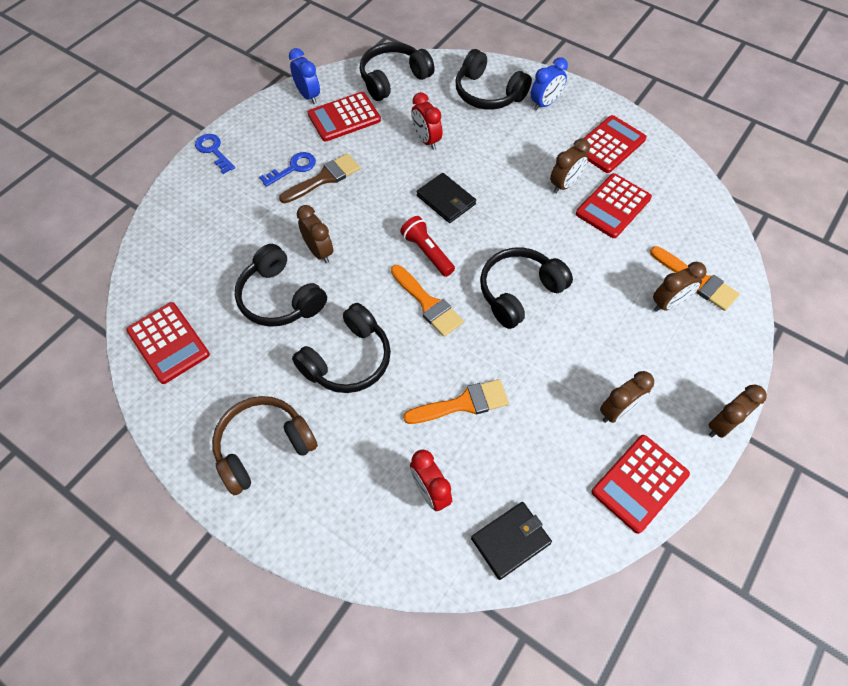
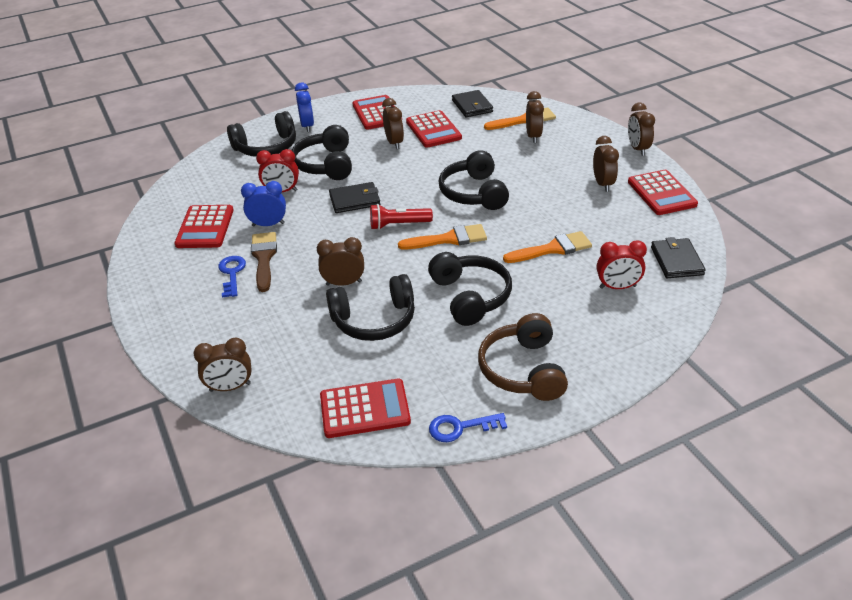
camera: 60 degrees left, 20 degrees down
(160, 240) = (230, 387): none -> brown clock
(213, 151) = (152, 320): blue key -> blue key (460, 427)
(308, 95) = (152, 241): blue clock -> blue clock (268, 224)
(393, 79) = (192, 188): black headphones -> black headphones (325, 164)
(463, 403) = (552, 249): orange brush -> orange brush turned 60 degrees clockwise
(688, 219) = (472, 106): none -> black wallet

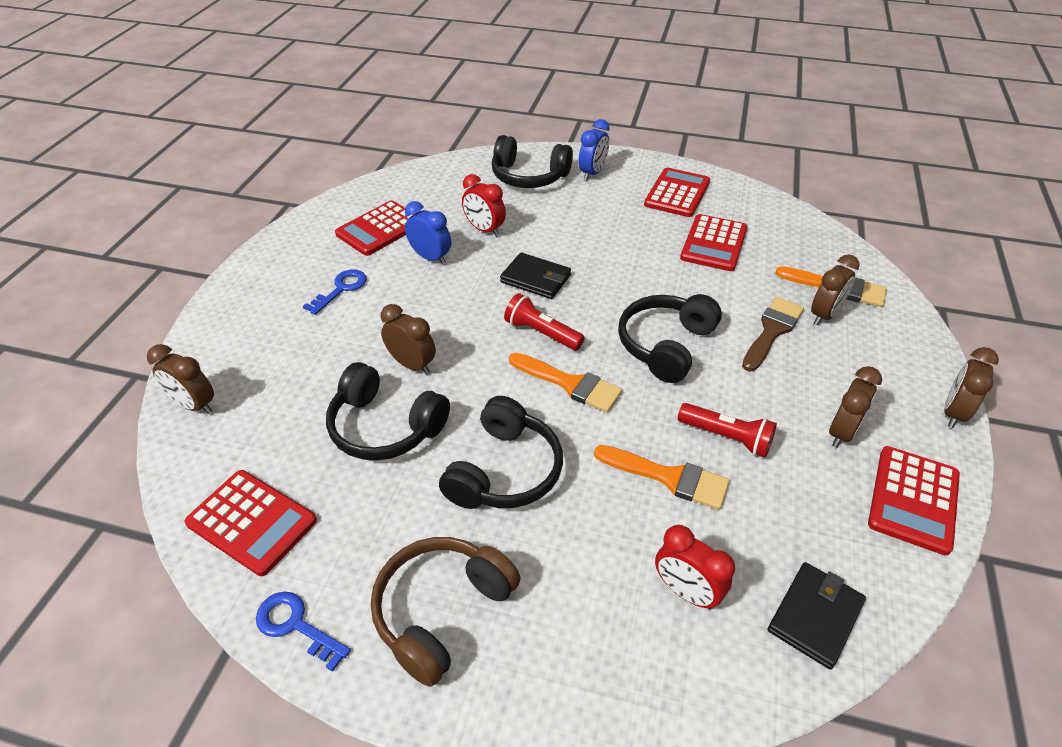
camera: 40 degrees right, 5 degrees up
(264, 258) = (383, 290): brown brush -> brown brush (772, 331)
(325, 164) = (558, 223): black headphones -> none
(394, 143) = (654, 236): brown clock -> none
(472, 106) = (794, 237): black wallet -> none
(556, 216) = (726, 437): none -> red flashlight

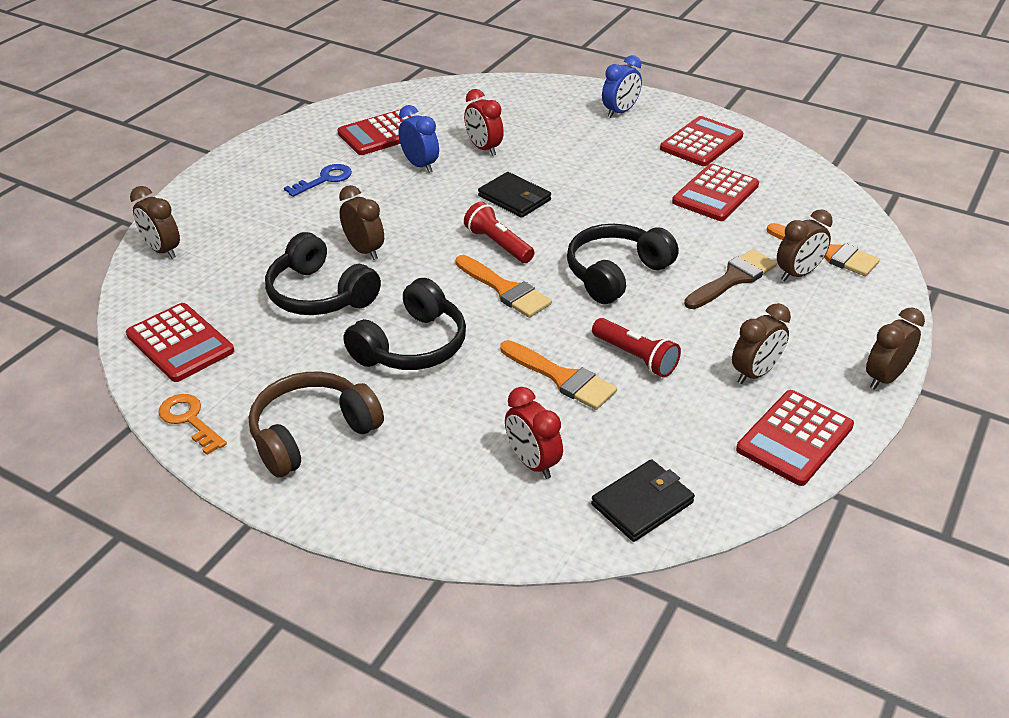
camera: 15 degrees right, 5 degrees down
(296, 626) = (189, 420): blue key -> orange key
(529, 176) = (551, 106): black headphones -> none

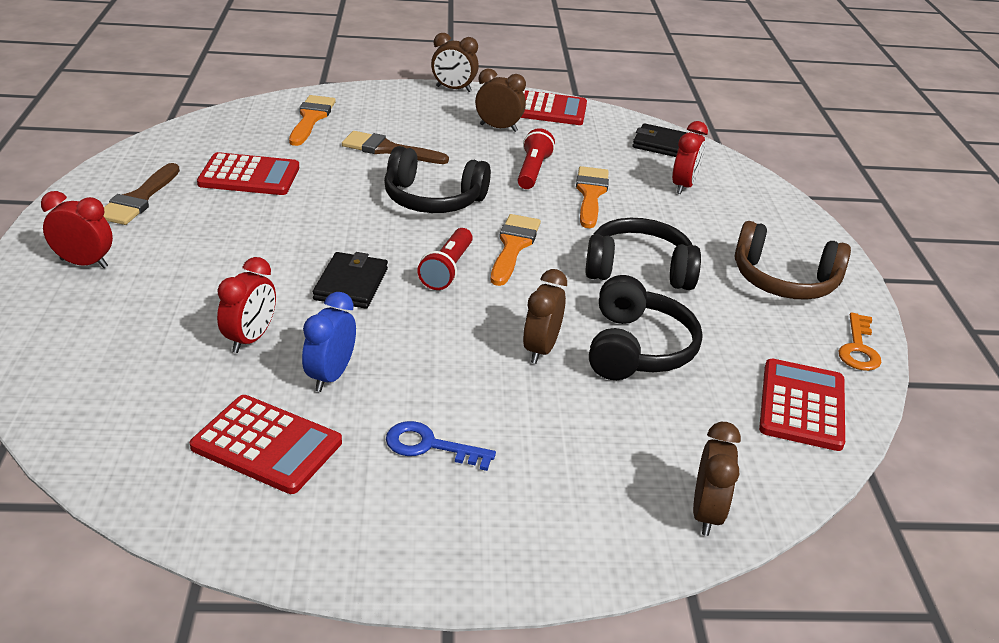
camera: 125 degrees left, 5 degrees down
(620, 112) = (84, 263): blue clock -> red clock
(701, 142) = (139, 199): red calculator -> brown brush
(798, 274) = (355, 126): brown clock -> none

